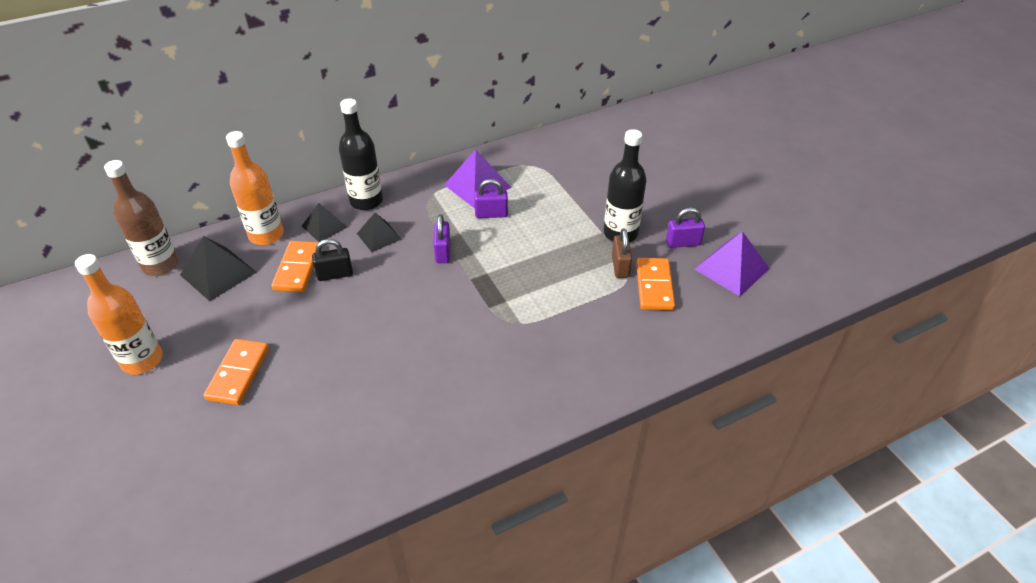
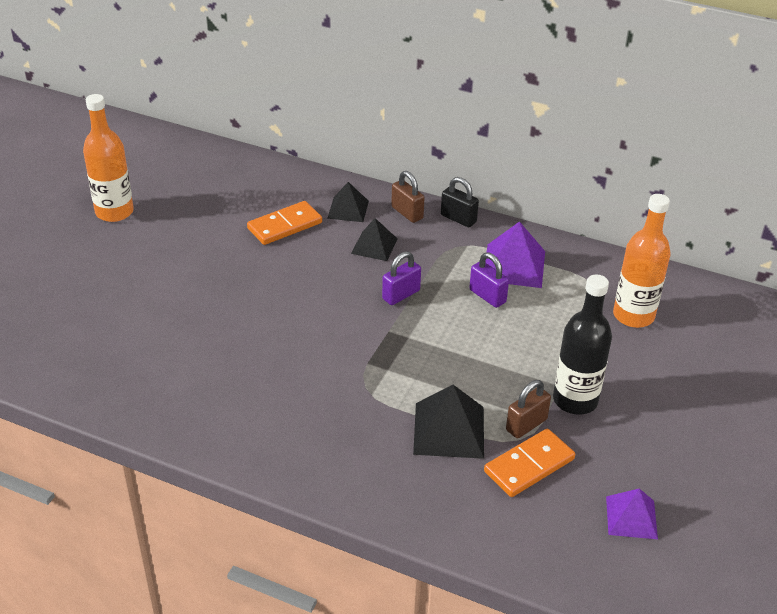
camera: 50 degrees right, 5 degrees down
(160, 265) = (210, 158): brown bottle -> none
(218, 273) = (233, 190): black pyramid -> black pyramid (449, 430)
(238, 373) = (148, 266): orange domino -> none
(266, 235) = (301, 186): orange bottle -> orange bottle (633, 315)
(335, 274) = (301, 249): black padlock -> black padlock (458, 218)
(366, 201) = (407, 213): black bottle -> brown padlock
(683, 243) = (622, 456): purple padlock -> none
(731, 268) = (631, 517): purple pyramid -> purple pyramid, size x0.65

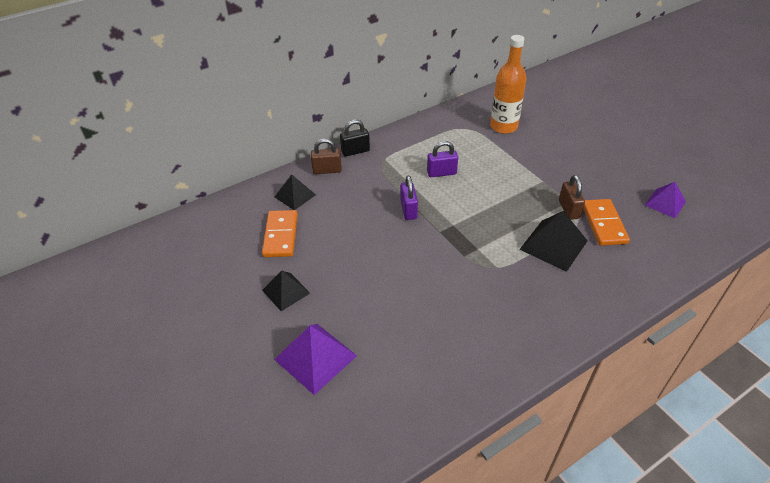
camera: 55 degrees left, 5 degrees up
(114, 212) = (155, 334): orange bottle -> none
(374, 246) = (347, 200): black pyramid -> black pyramid (286, 291)
(513, 265) = (422, 149): purple pyramid -> purple pyramid (315, 357)
(575, 400) = (559, 180): black bottle -> none

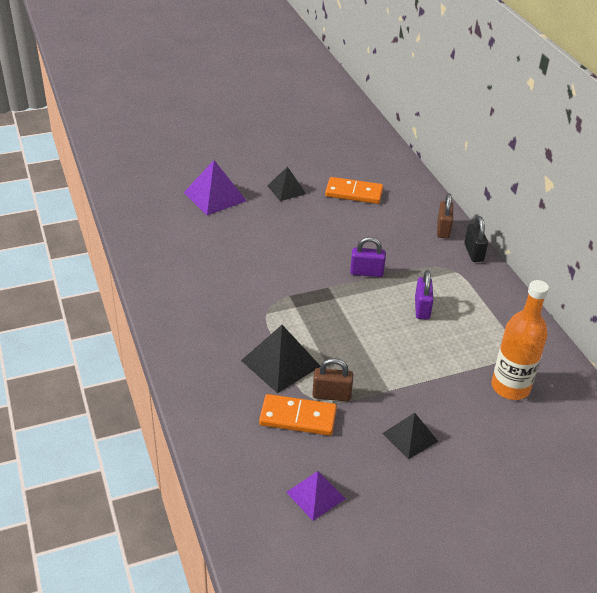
camera: 100 degrees right, 5 degrees down
(295, 195) = (407, 206): black pyramid -> black pyramid (410, 437)

